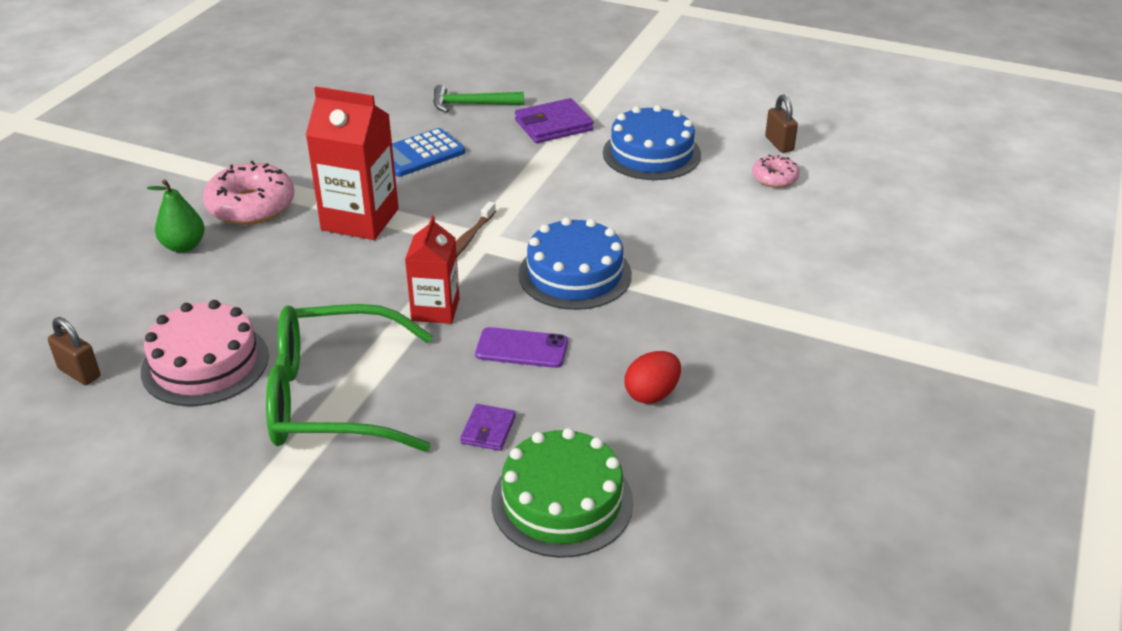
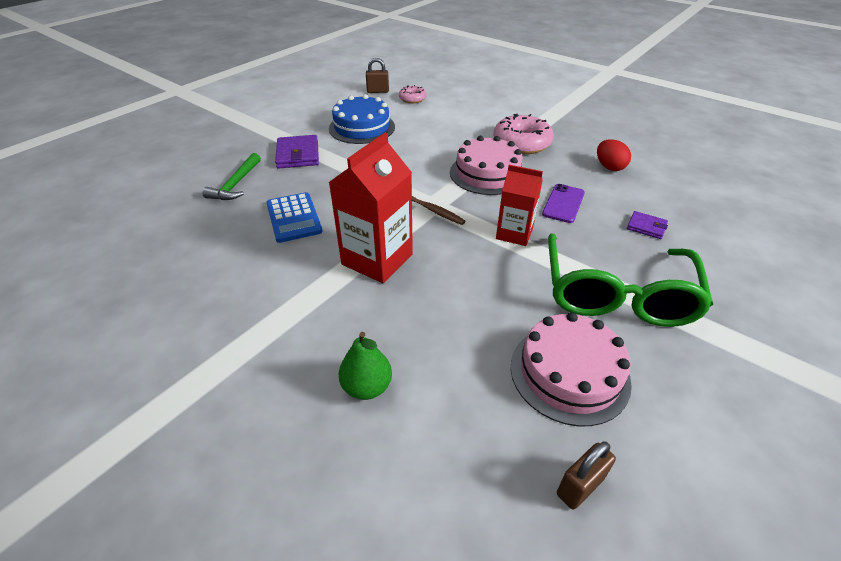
camera: 75 degrees left, 5 degrees up
(251, 206) = (316, 329): pink donut -> pink donut (521, 143)
(562, 501) = (706, 209): green cake -> none
(575, 274) = (487, 173): blue cake -> pink cake

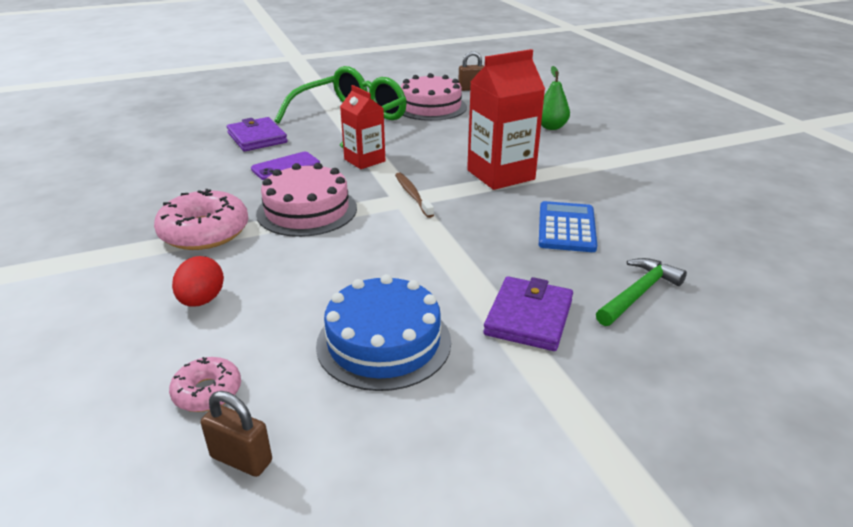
camera: 150 degrees left, 10 degrees down
(609, 167) = (178, 180): red egg -> red egg (202, 300)
(646, 227) = (257, 138): purple wallet -> purple wallet, size x1.75

